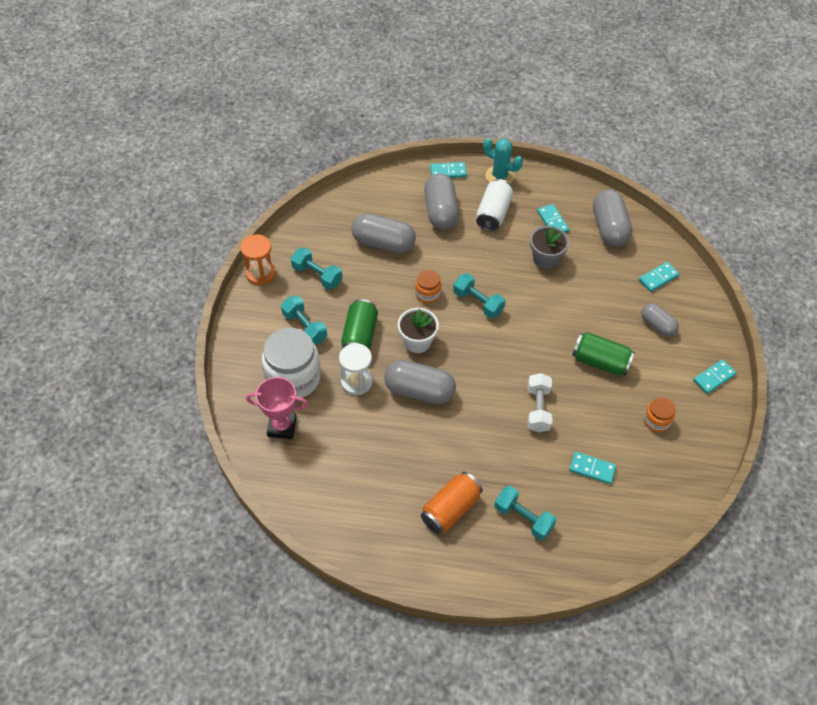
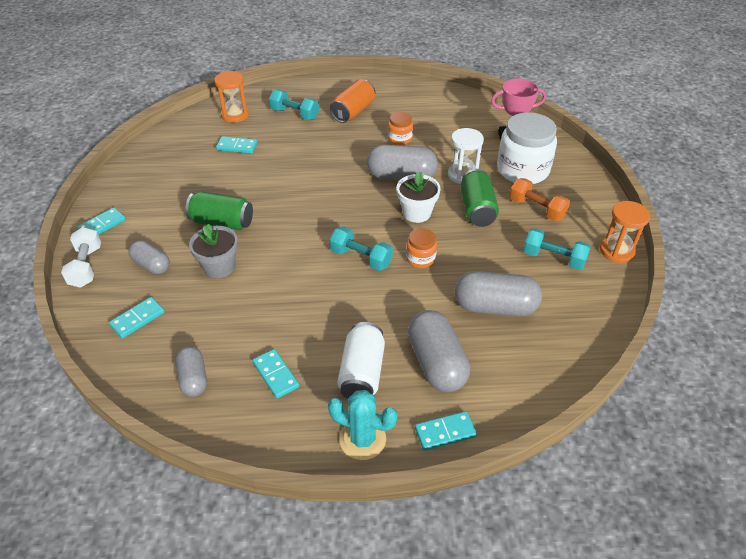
camera: 170 degrees right, 10 degrees down
(305, 327) = (536, 209): turquoise dumbbell -> orange dumbbell
(538, 409) = (286, 178): white dumbbell -> white dumbbell (86, 266)
(545, 259) = (284, 320): grey flower pot -> grey flower pot (219, 267)
(598, 530) = (235, 115): none -> orange hourglass
(609, 228) = (193, 379): grey capsule -> grey capsule, size x0.60
(656, 421) = (172, 184): orange jar -> orange jar (400, 138)

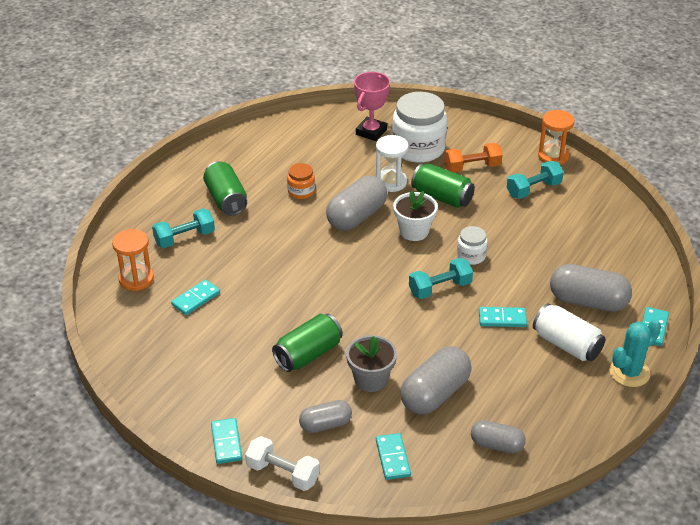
camera: 55 degrees left, 5 degrees down
(275, 375) = (531, 394): turquoise domino -> turquoise domino (502, 319)
(353, 112) = (226, 199): orange can -> green can
(420, 258) = (471, 256): orange jar -> white jar
(495, 307) = (557, 244): grey capsule -> grey capsule (435, 394)

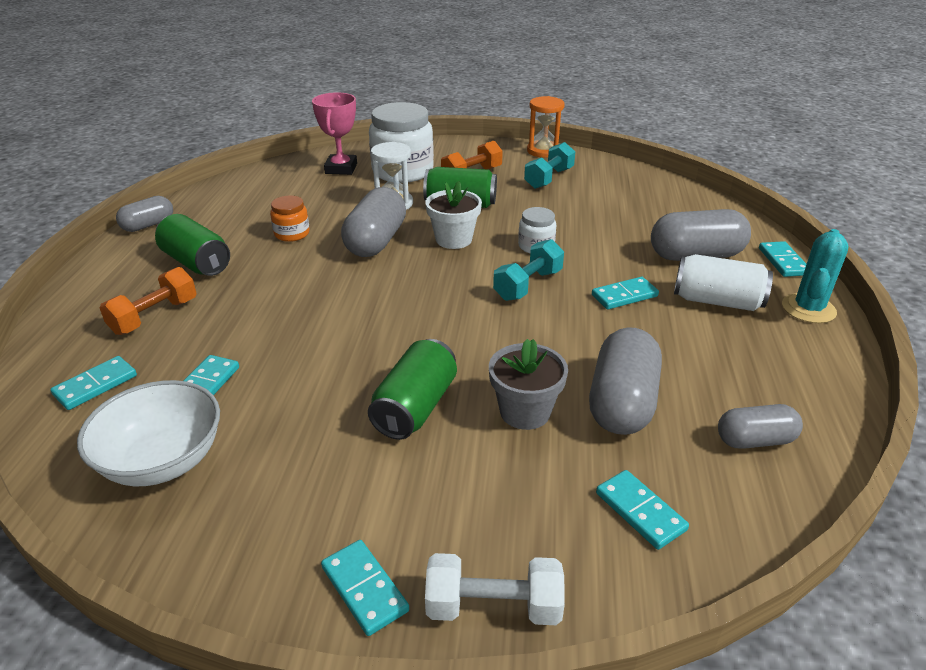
camera: 25 degrees left, 5 degrees down
(136, 279) = (95, 385): orange hourglass -> turquoise domino
(157, 340) = (163, 461): none -> white bowl
(184, 238) = (154, 316): turquoise dumbbell -> orange dumbbell
(325, 424) = (507, 497): grey capsule -> grey capsule (148, 225)

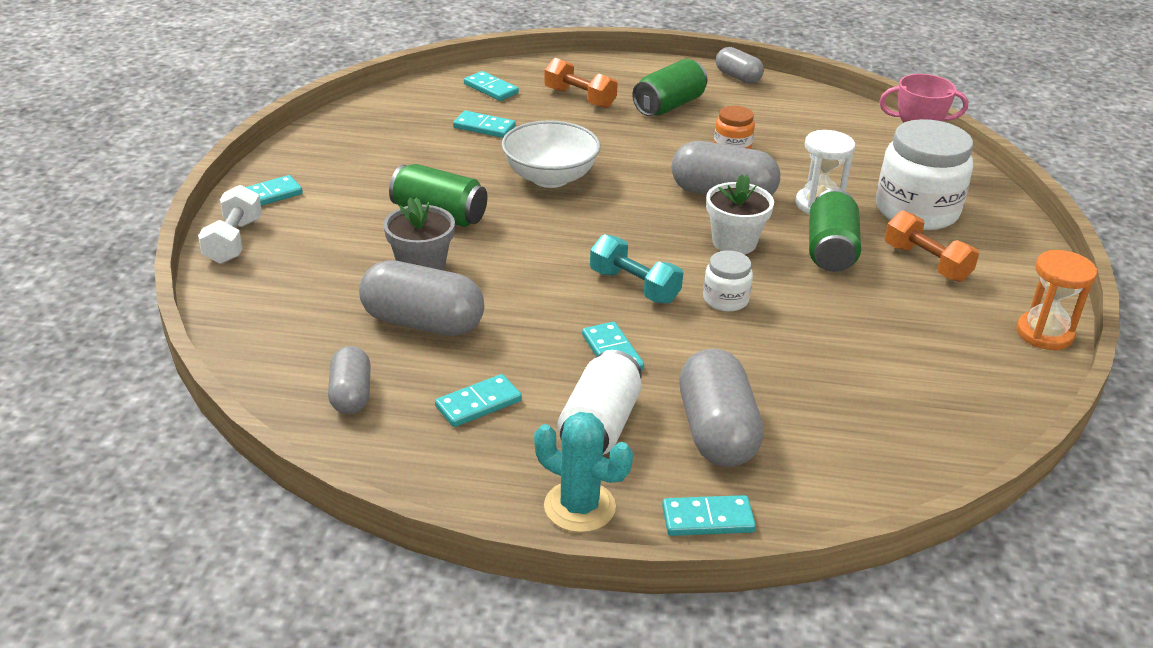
camera: 90 degrees right, 0 degrees up
(163, 461) = (404, 121): white bowl -> white bowl (550, 177)
(549, 178) = (937, 329): turquoise dumbbell -> none
(640, 511) = (290, 312): turquoise domino -> turquoise domino (478, 404)

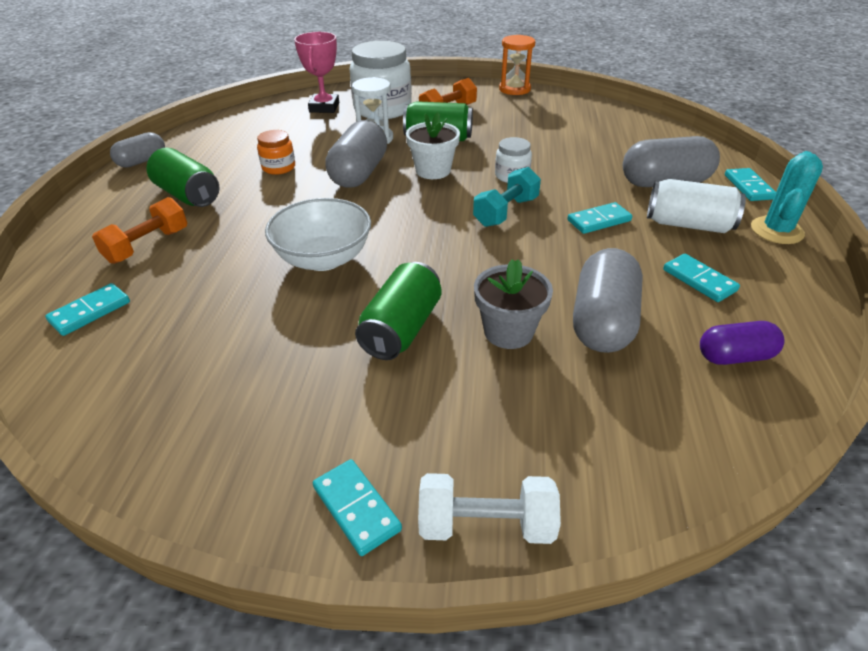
camera: 90 degrees left, 5 degrees up
(351, 395) = (735, 356): grey capsule -> purple capsule
(484, 127) = (196, 310): turquoise domino -> none

